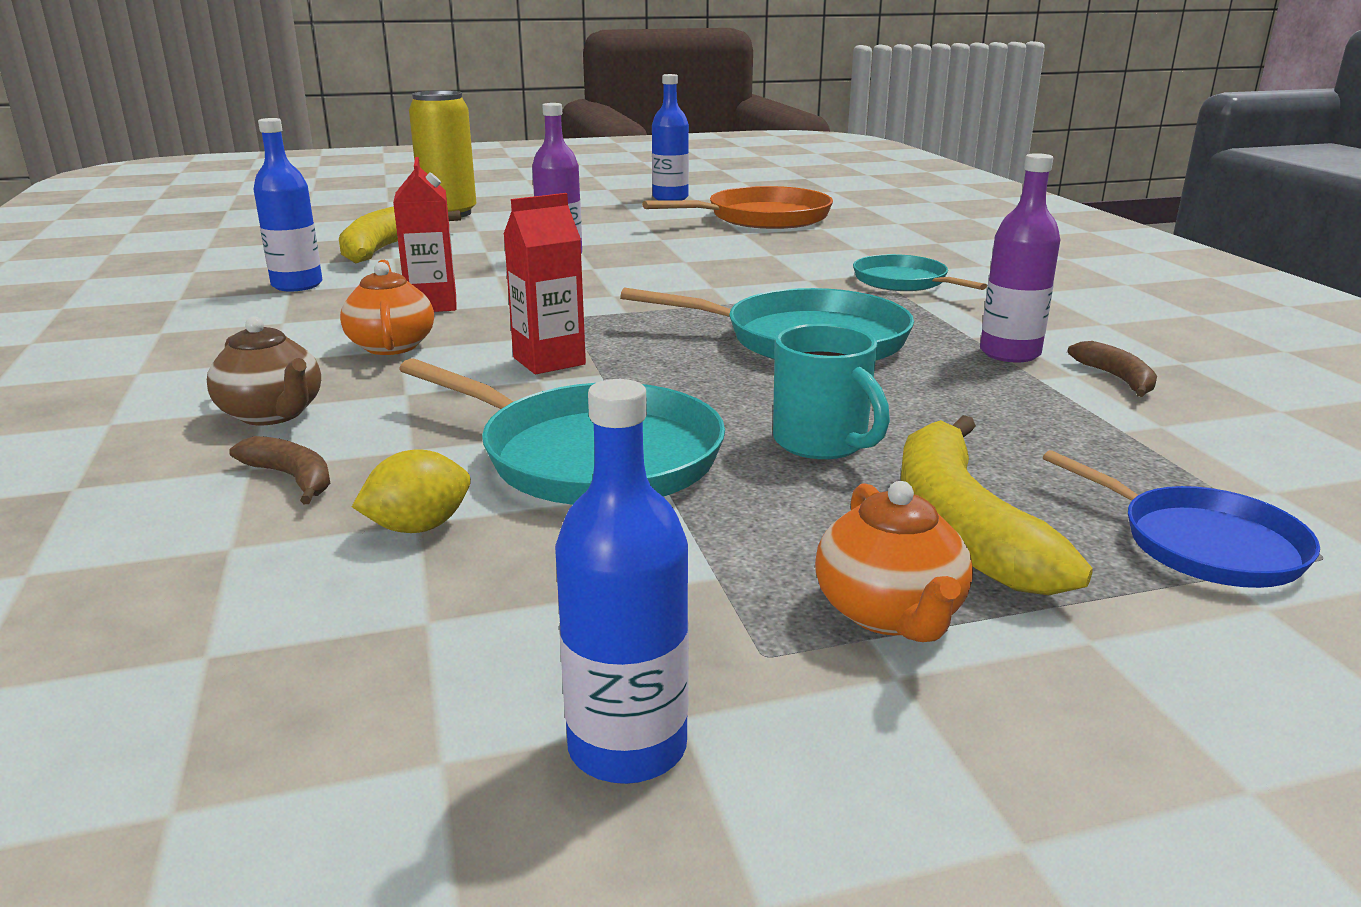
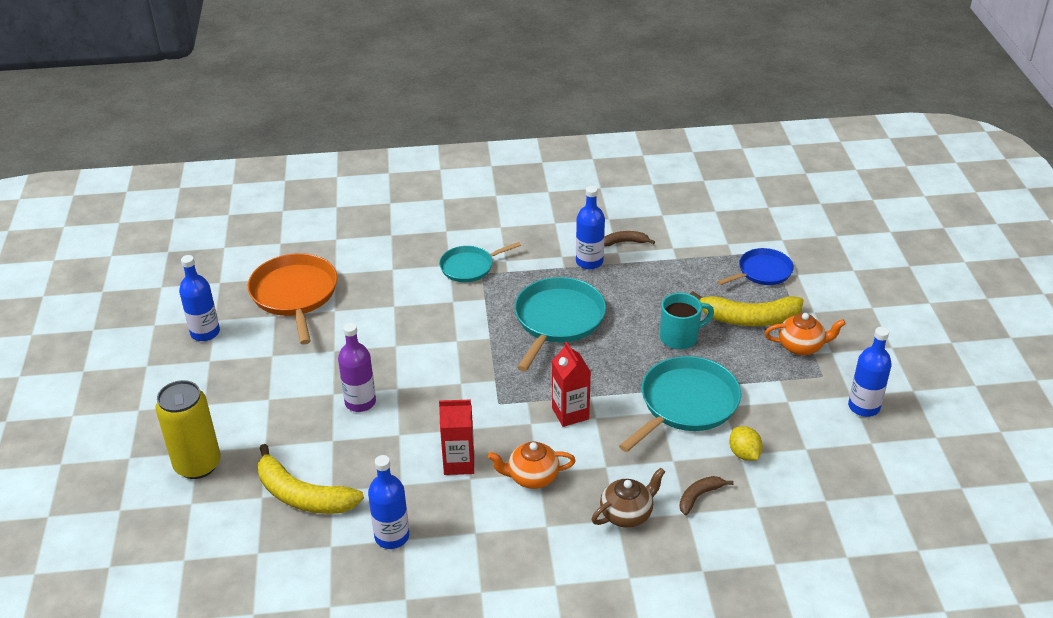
camera: 80 degrees left, 15 degrees up
(1010, 353) = (589, 262): purple bottle -> blue bottle

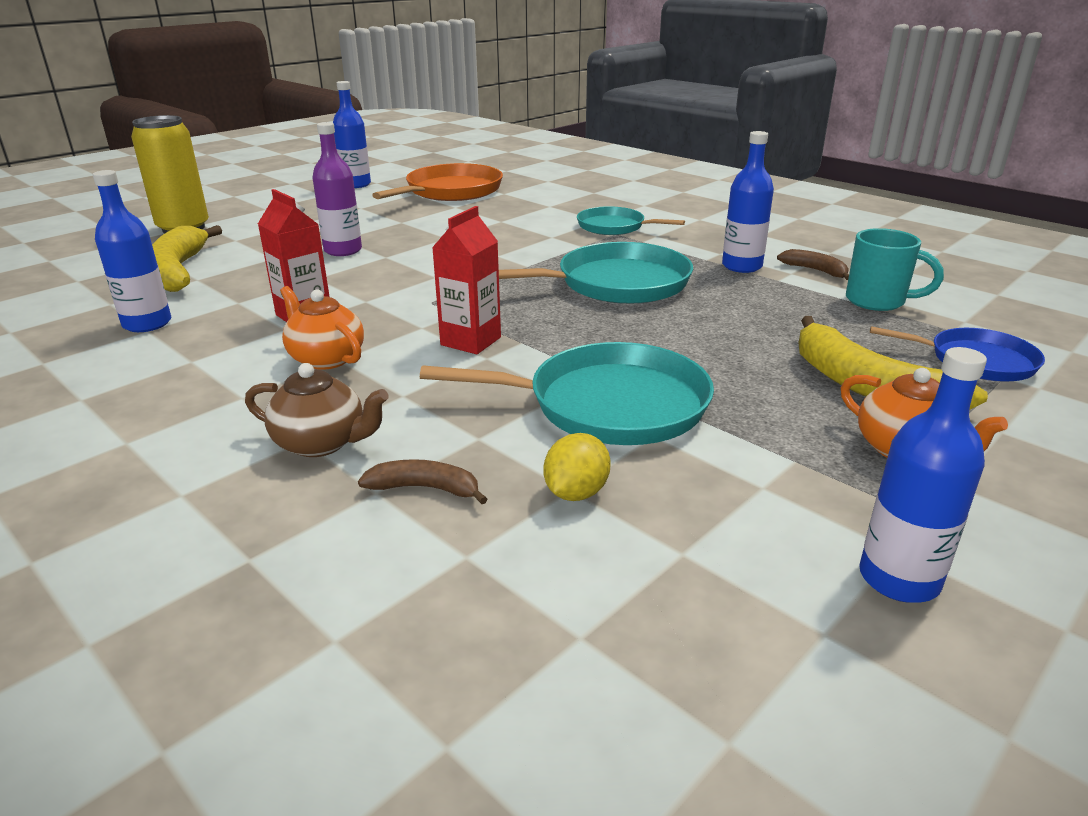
camera: 50 degrees right, 10 degrees down
(680, 337) = (728, 355): turquoise mug -> turquoise mug (877, 301)

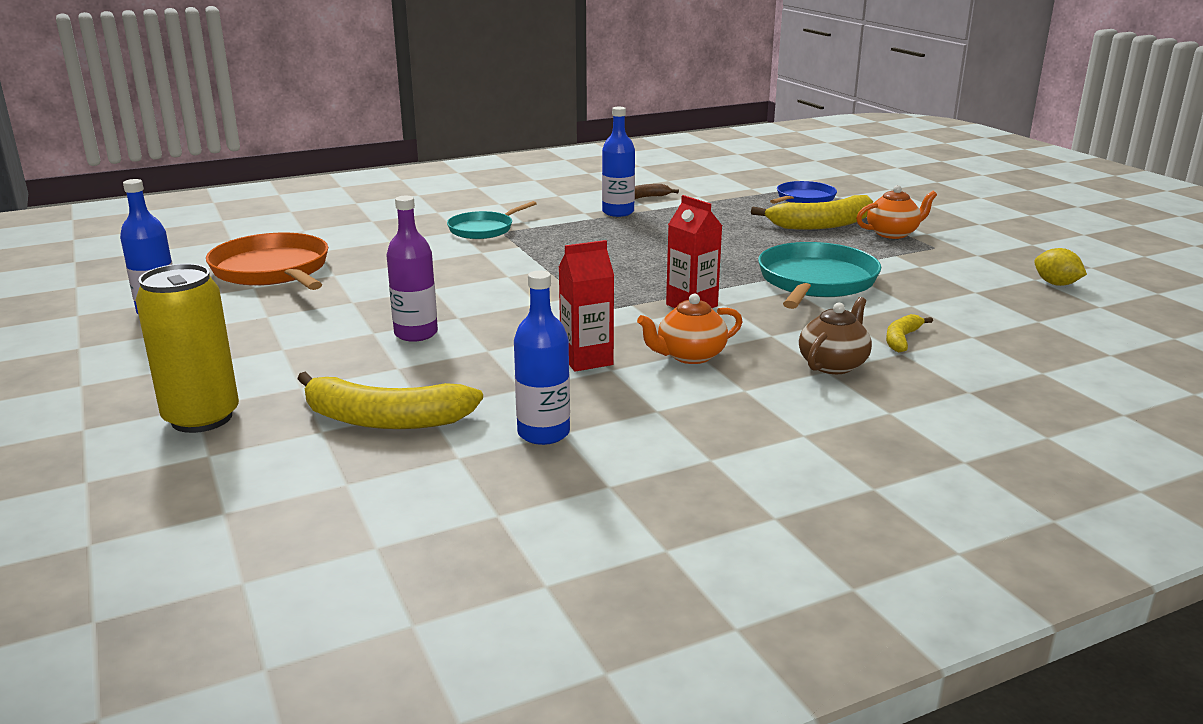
camera: 70 degrees left, 5 degrees down
(425, 488) = (901, 339): brown banana -> yellow banana
(576, 493) = (916, 304): yellow lemon -> yellow lemon (1056, 284)
(616, 283) = (617, 249): turquoise pan -> none
(877, 301) = (709, 197): turquoise mug -> none
(899, 579) = (999, 259): blue bottle -> none

